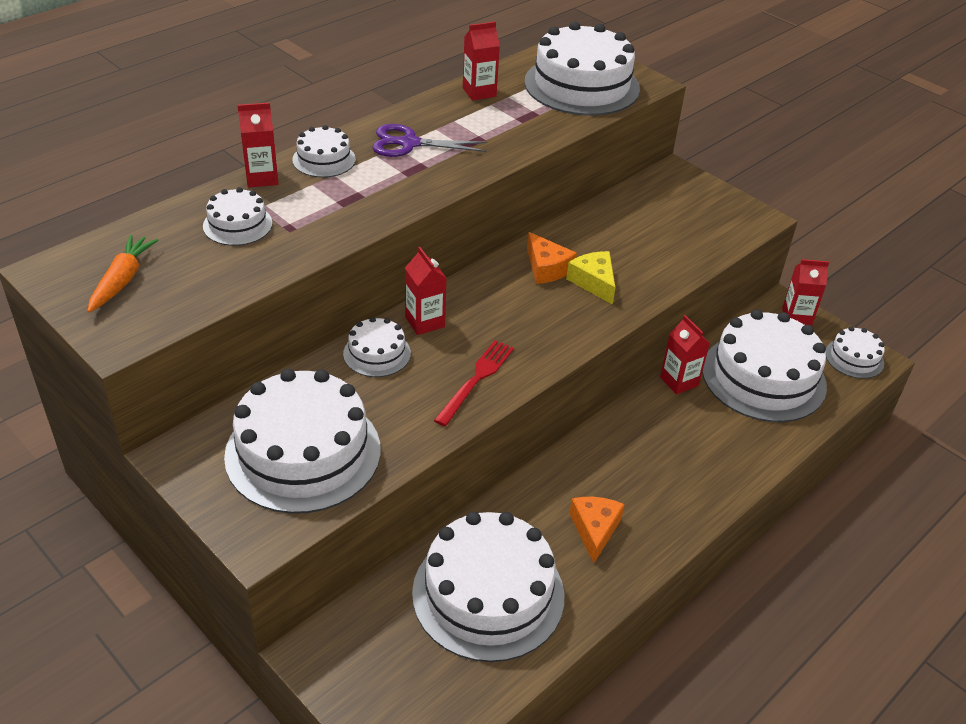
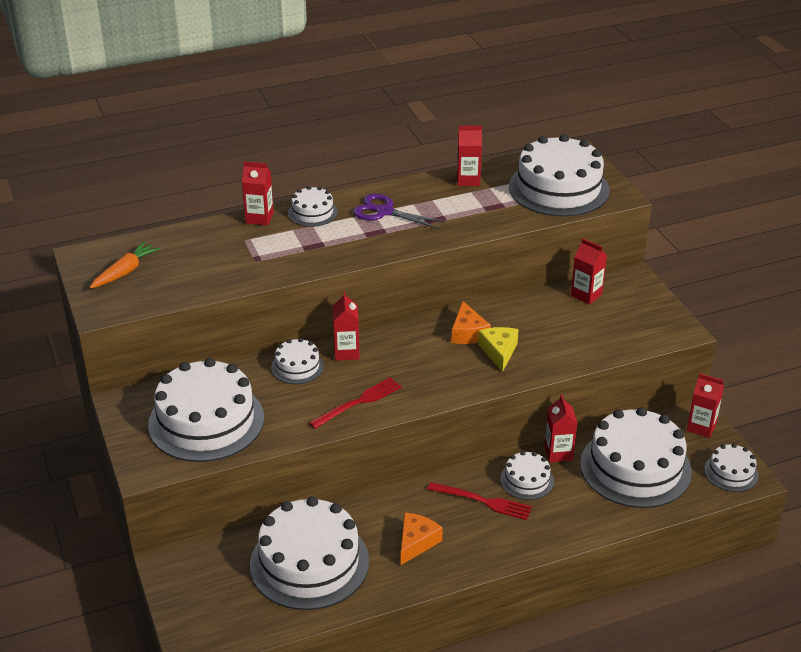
camera: 25 degrees right, 5 degrees down
(237, 225) = (222, 249): white cake -> white cake (527, 480)
(636, 459) = (483, 501): none -> red fork
(641, 200) = (586, 295): none -> red carton

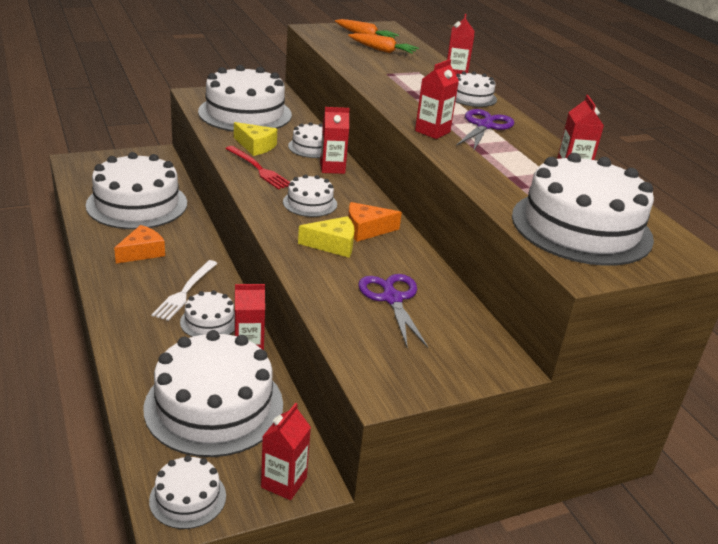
camera: 85 degrees right, 5 degrees down
(177, 261) = (382, 50): none -> orange carrot
(301, 407) = (255, 146): none -> yellow cheese
(416, 542) = (142, 252): orange cheese -> orange cheese turned 75 degrees counterclockwise
(426, 366) = (310, 203): none -> white cake
(483, 501) = (185, 292): red fork -> white fork
(571, 322) = (392, 298): none -> purple scissors
(586, 295) = (453, 317): red carton -> red carton (432, 131)

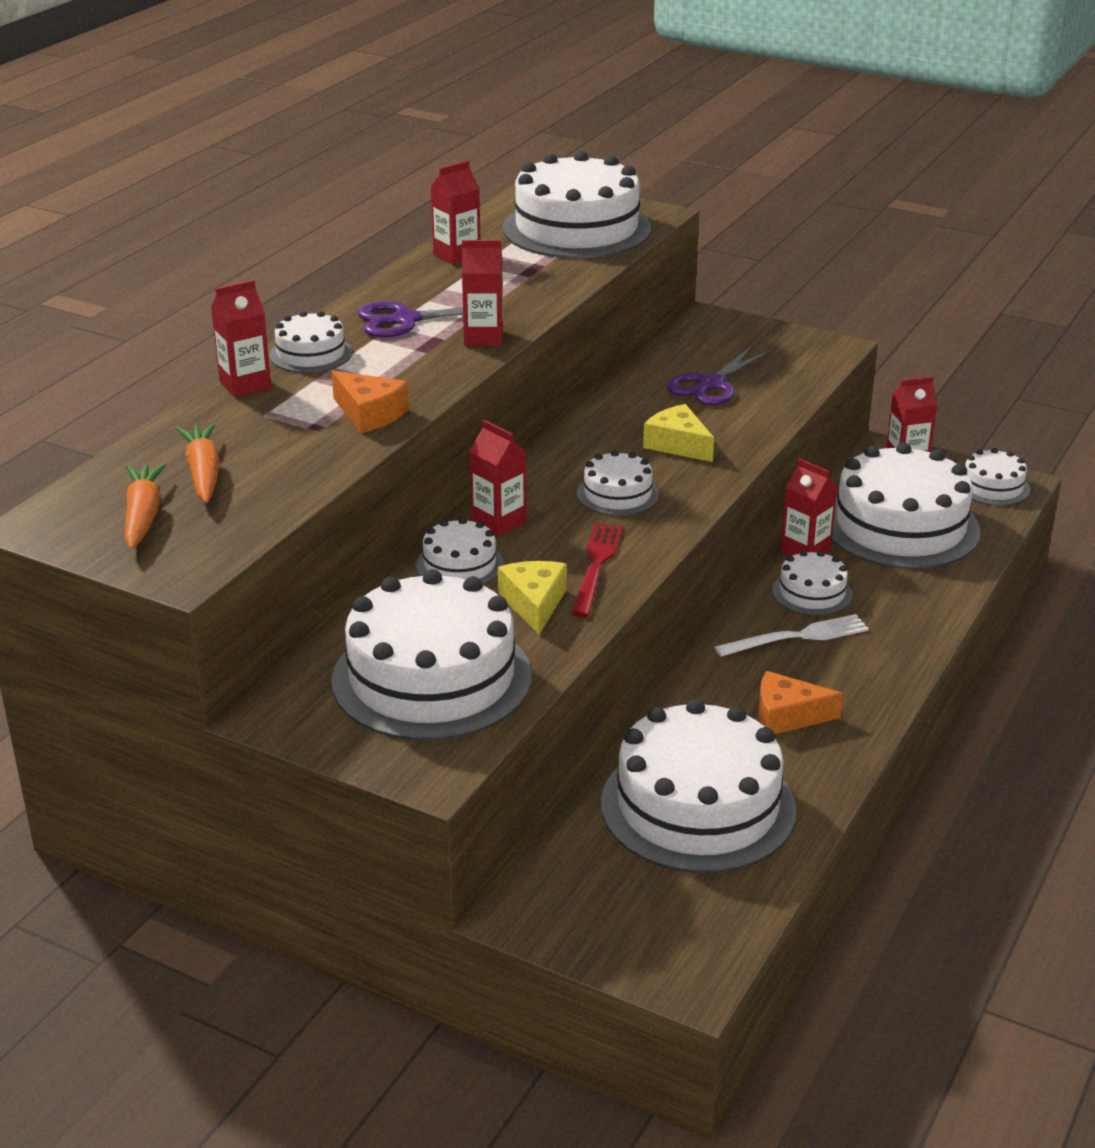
camera: 125 degrees left, 0 degrees up
(366, 230) = (613, 441): orange cheese -> orange cheese (369, 414)

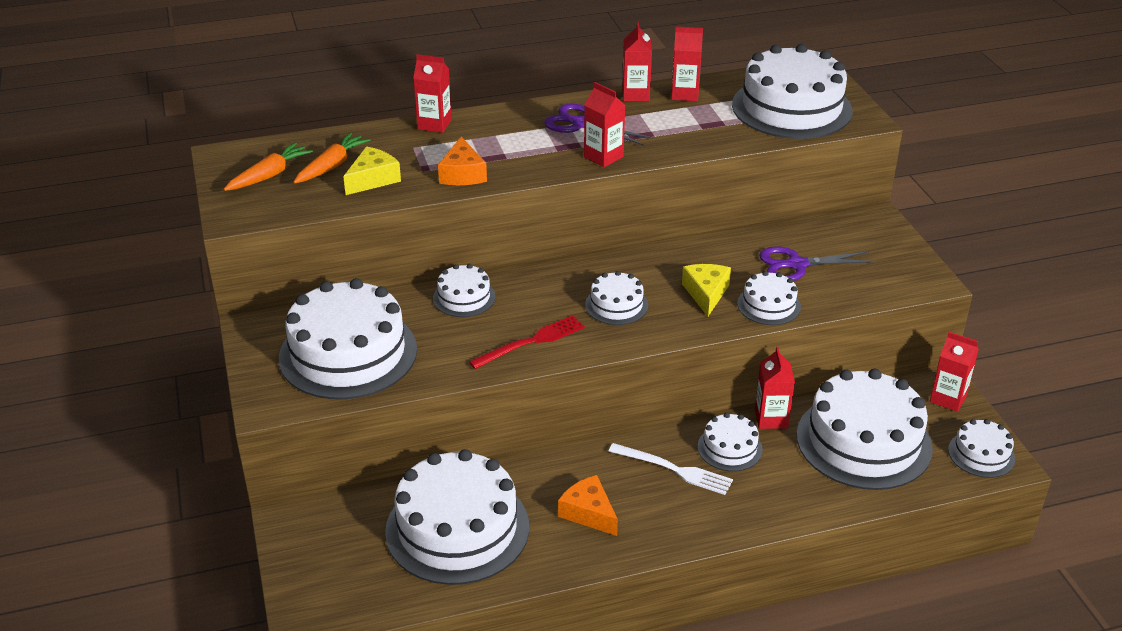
camera: 45 degrees right, 5 degrees up
(311, 354) = (497, 121): white cake -> white cake (769, 305)
(499, 522) = (524, 284): red carton -> red carton (635, 95)
(534, 604) = (462, 344): yellow cheese -> yellow cheese (373, 179)

